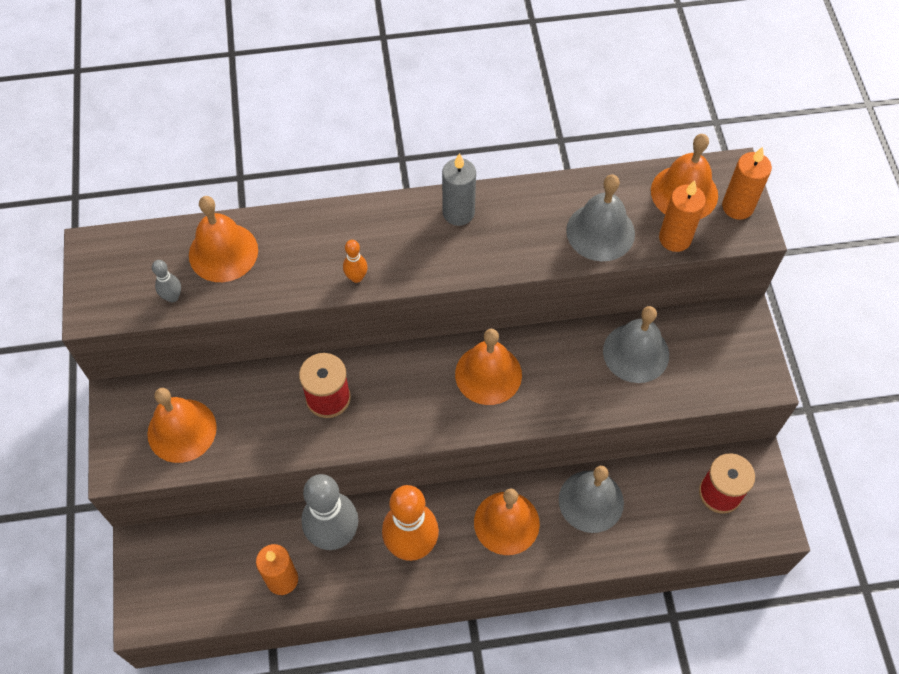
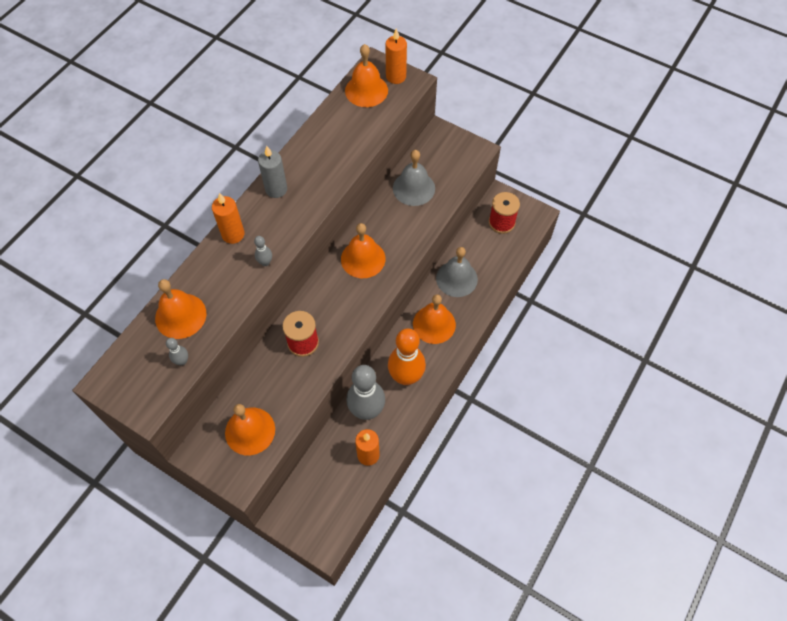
camera: 50 degrees left, 0 degrees up
(356, 277) = (265, 262): orange bowling pin -> grey bowling pin
(600, 232) = (352, 139): grey bell -> none
(675, 238) = (387, 113): orange candle -> orange candle (233, 234)

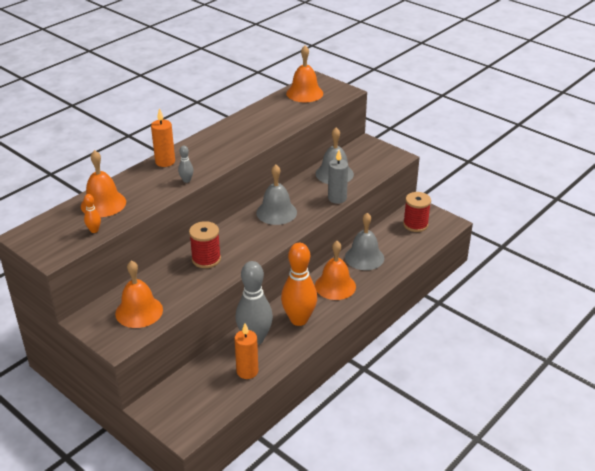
camera: 10 degrees right, 25 degrees down
(182, 361) = (94, 230): grey bowling pin -> orange bowling pin
(276, 189) = (210, 140): grey candle -> grey candle (337, 198)
(363, 259) = (276, 212): orange bell -> grey bell
(396, 76) = (332, 88): orange candle -> none

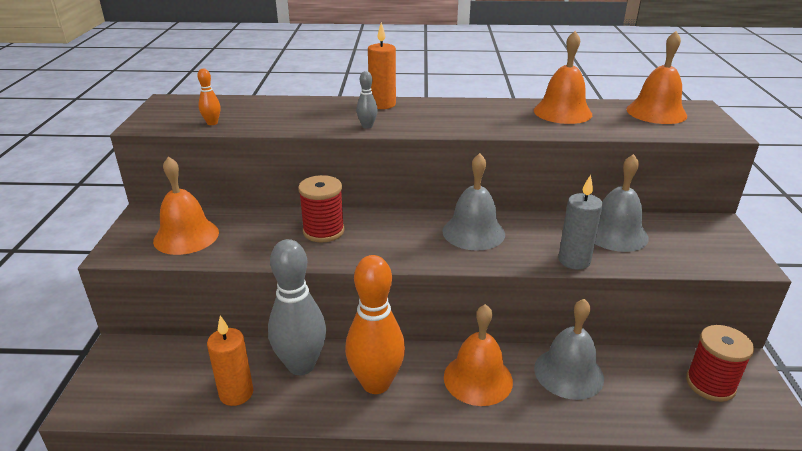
camera: 50 degrees right, 5 degrees down
(103, 203) = (265, 109): orange bell -> orange bell (562, 112)

